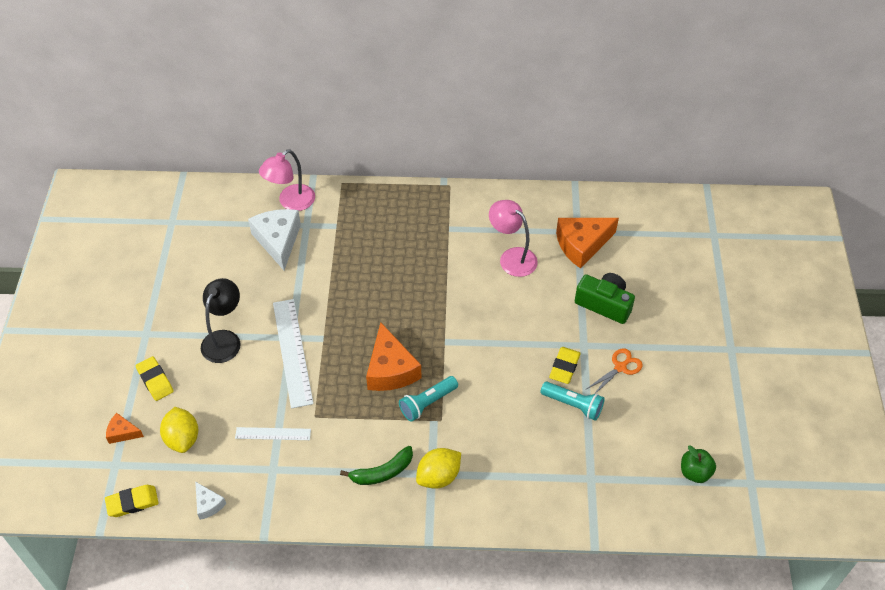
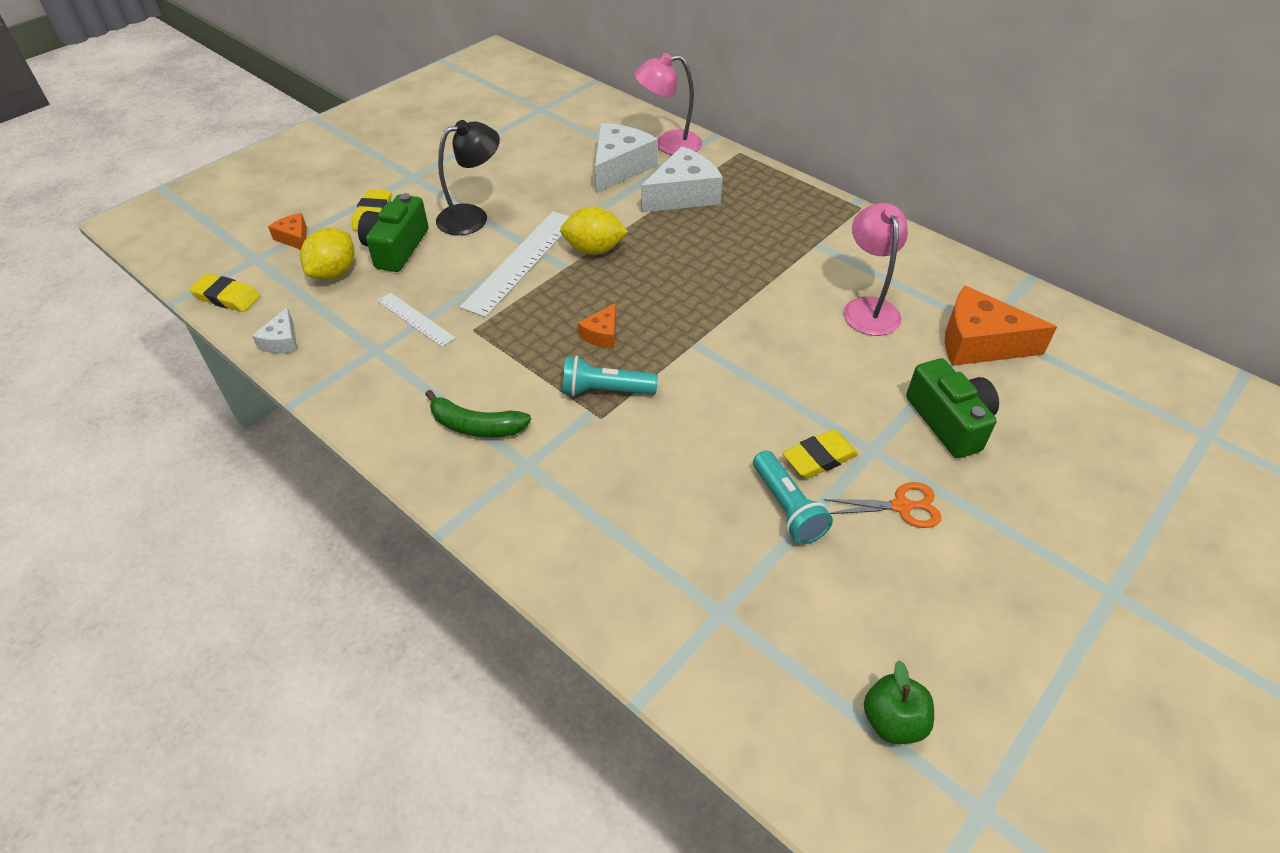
camera: 40 degrees right, 5 degrees down
(202, 394) = (396, 248): none -> green camera
(339, 239) = (683, 195): none -> white cheese
(390, 369) = (602, 334): orange cheese -> orange cheese, size x0.50
(438, 476) = (531, 473): yellow lemon -> yellow lemon (594, 250)

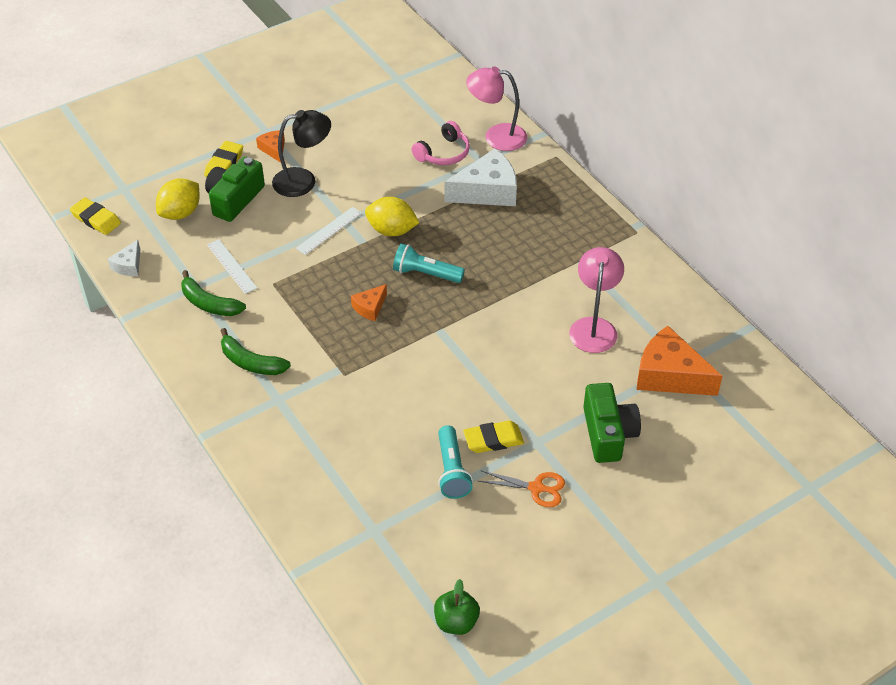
camera: 15 degrees right, 0 degrees up
(294, 238) = (157, 175): orange cheese -> orange cheese (274, 149)
(399, 366) = (209, 304): none -> green banana
(521, 261) = (329, 230): white ruler -> white ruler, size x0.55
(605, 391) = (355, 354): turquoise flashlight -> turquoise flashlight (425, 274)
(619, 167) = (443, 153): white cheese -> pink headphones

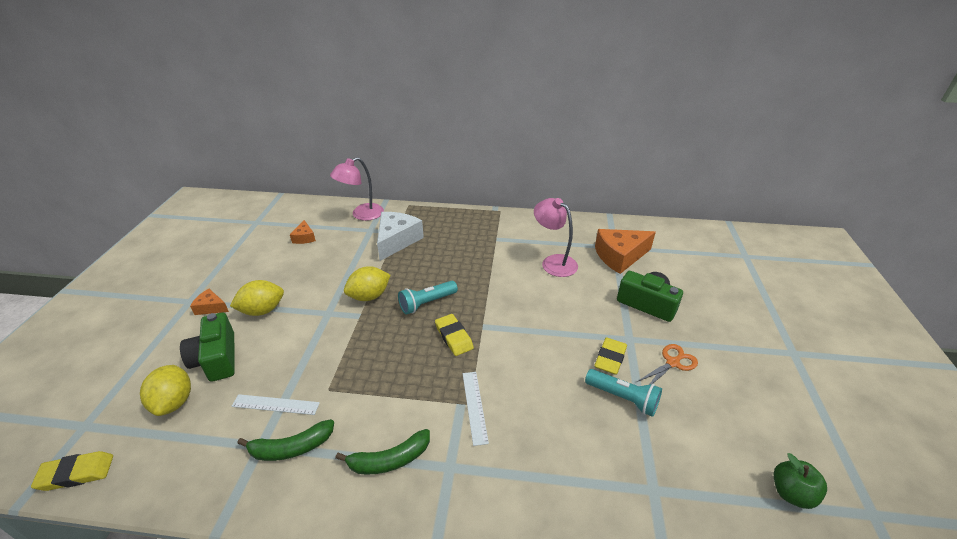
camera: 50 degrees left, 10 degrees down
(129, 265) = (165, 484): white cheese -> none
(224, 164) = (176, 342): yellow eraser -> yellow eraser (453, 337)
(303, 181) = (262, 310): black lamp -> yellow lemon
(329, 230) = (325, 326): white ruler -> white ruler (474, 406)
(370, 307) = (422, 348): orange cheese -> orange cheese (304, 238)
(443, 153) = (342, 239): pink headphones -> none

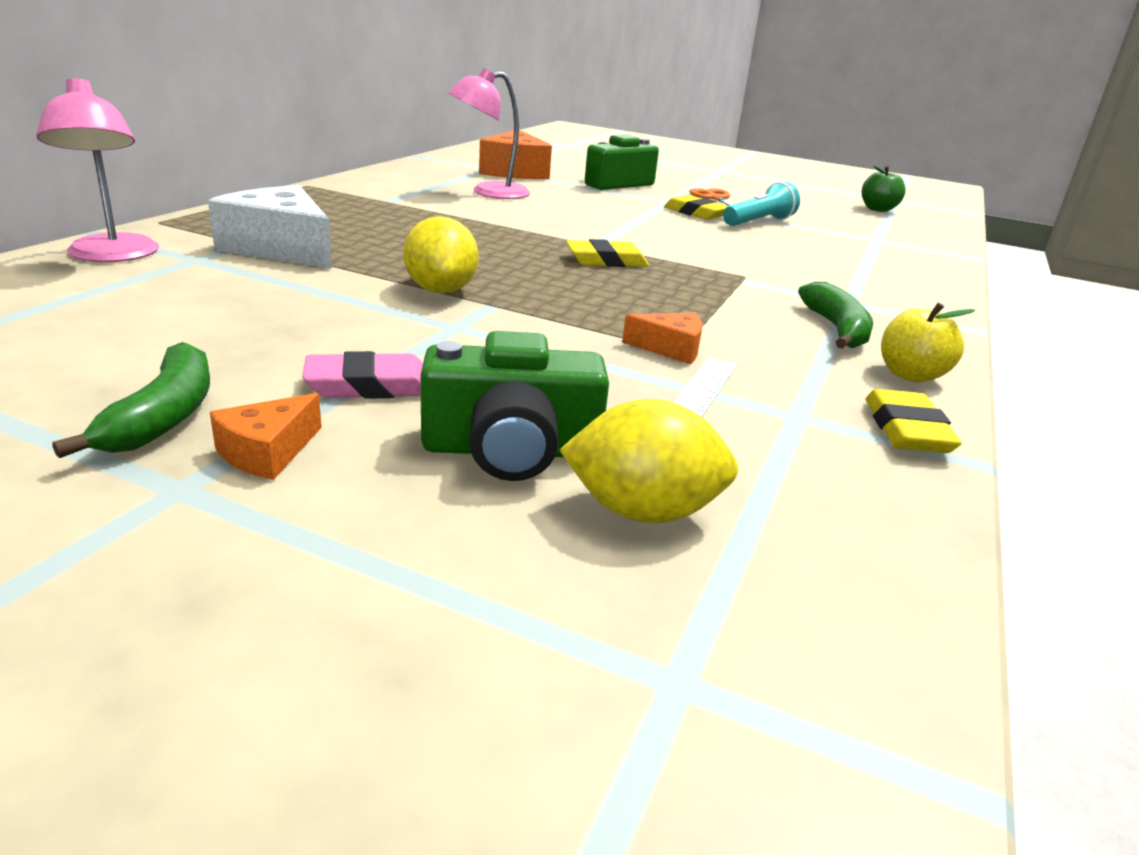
camera: 75 degrees left, 10 degrees down
(76, 473) = (865, 672): yellow eraser -> yellow eraser (906, 430)
(262, 310) = (370, 386): yellow lemon -> pink eraser
(291, 448) = (807, 390): green banana -> green banana (164, 416)
(304, 238) = (101, 315): orange cheese -> orange cheese (670, 348)
(326, 501) = (910, 375): none -> yellow apple
(427, 303) = (508, 260): turquoise flashlight -> none
(474, 406) = (751, 275): white ruler -> none

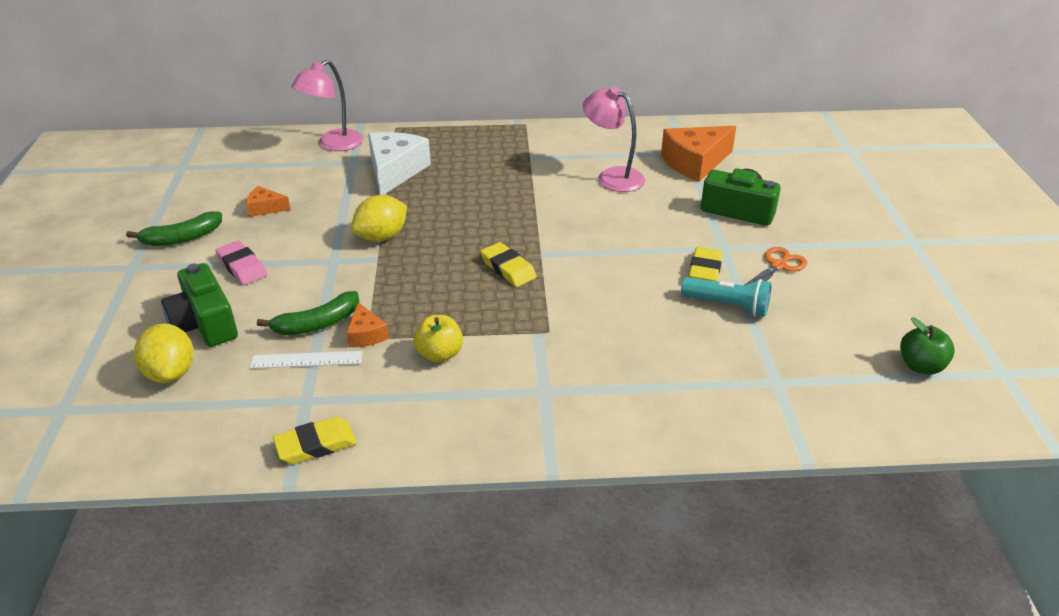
camera: 65 degrees right, 10 degrees up
(267, 452) = (167, 271): orange cheese -> orange cheese (265, 208)
(836, 329) = (471, 393): green banana -> green banana (317, 324)
(910, 375) = (409, 438): yellow apple -> yellow apple (439, 354)

